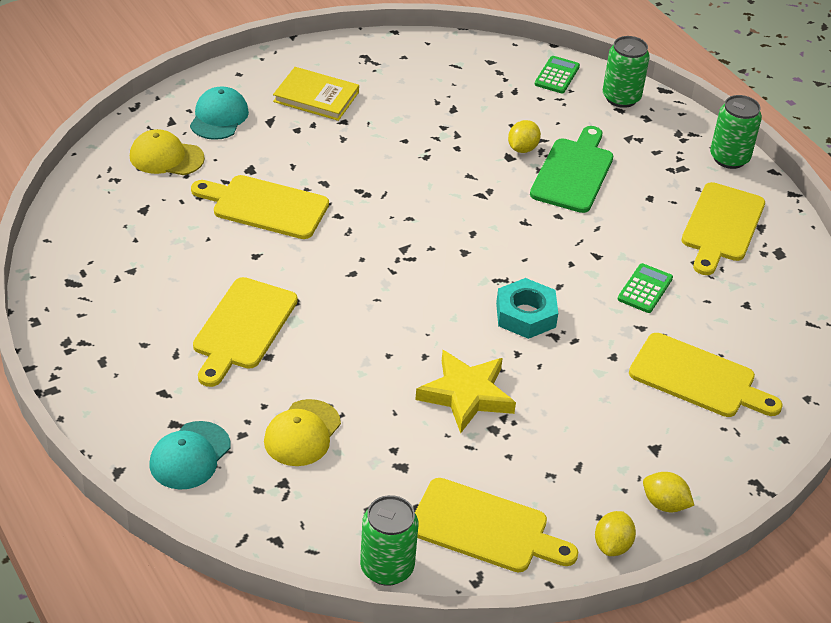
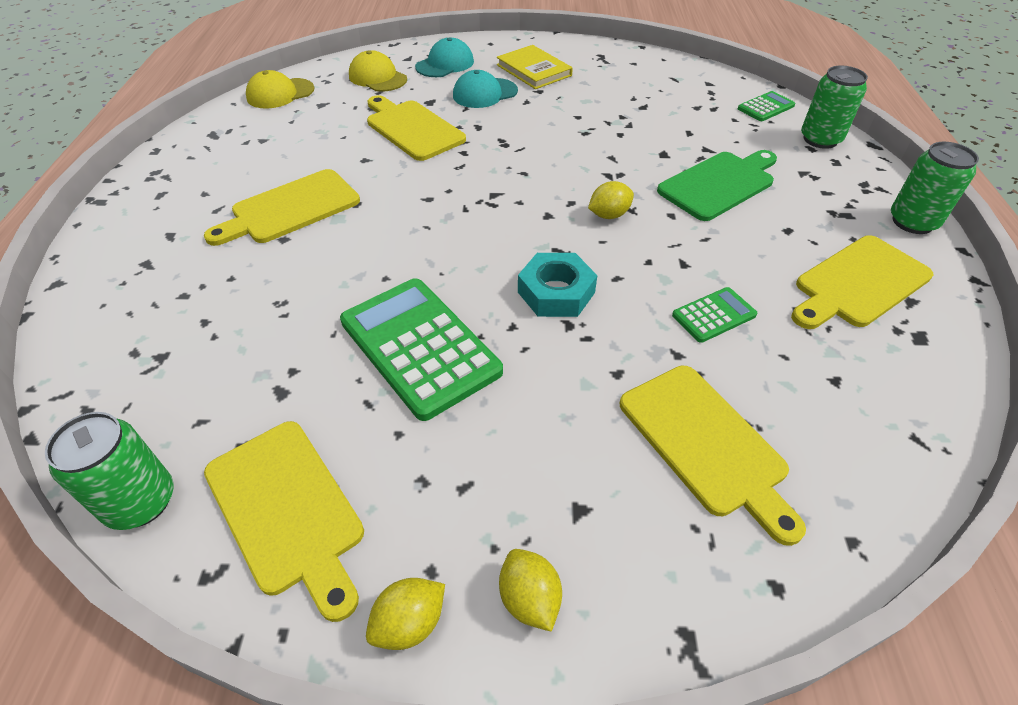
camera: 35 degrees right, 5 degrees up
(190, 456) = (121, 295): turquoise cap -> turquoise cap (484, 93)
(302, 433) = (231, 317): yellow cap -> yellow cap (280, 93)
(466, 395) = (419, 347): yellow star -> green calculator
(522, 148) = (683, 151): yellow lemon -> yellow lemon (609, 215)

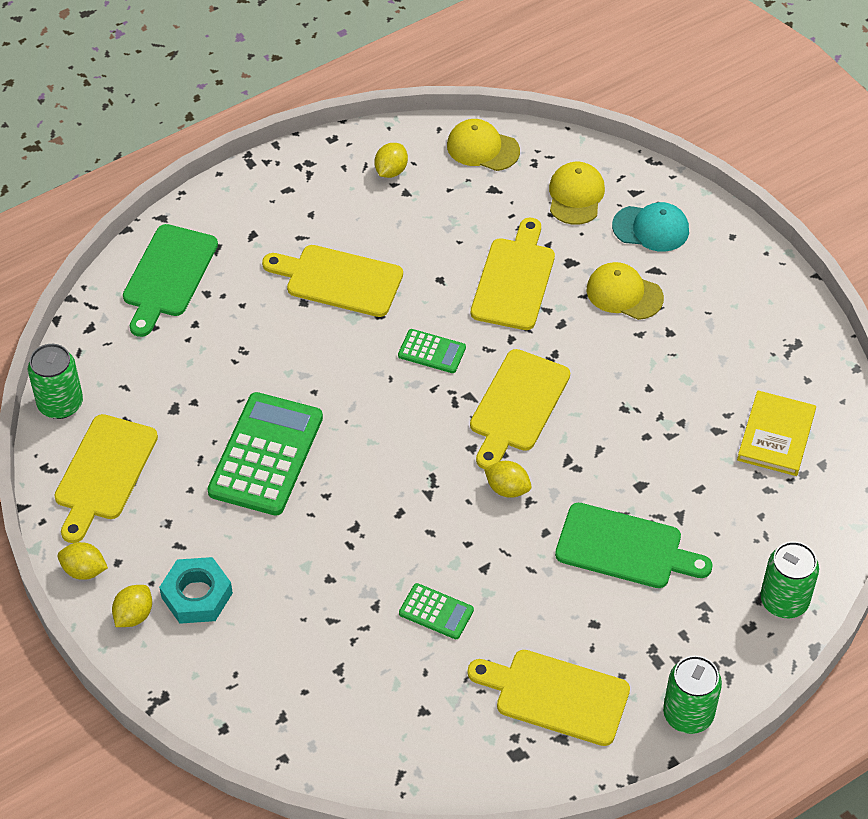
camera: 55 degrees right, 5 degrees up
(123, 312) = (168, 275): none -> green cutting board
(232, 137) = (391, 171): none -> yellow lemon
(484, 93) = (624, 293): turquoise cap -> yellow cap
(534, 70) = (707, 305): yellow book -> yellow book (776, 436)
(556, 292) = (382, 502): turquoise nut -> turquoise nut (197, 595)
(706, 443) = (304, 654): yellow cutting board -> yellow cutting board (517, 405)
(765, 107) = (812, 533): green calculator -> green calculator (432, 352)

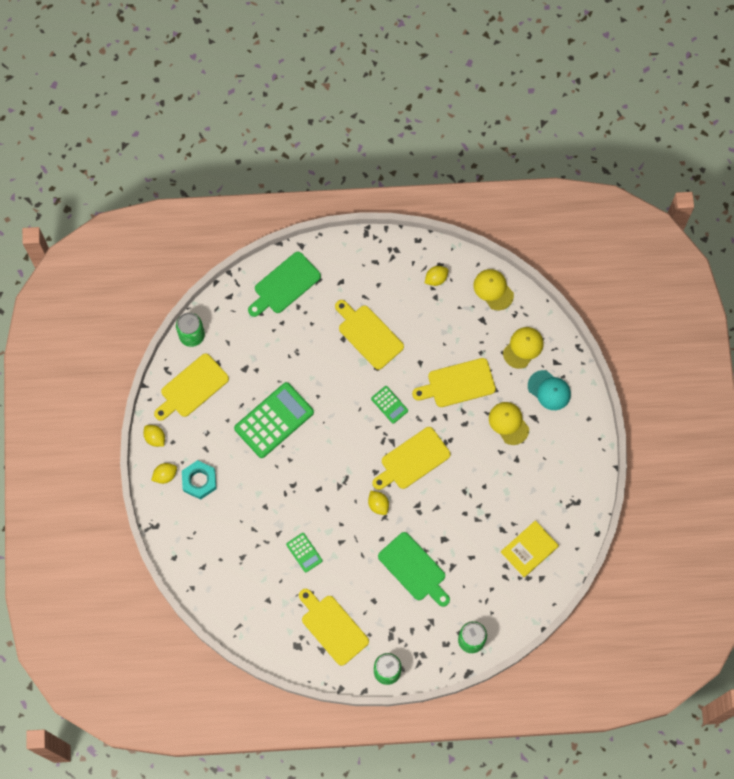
camera: 30 degrees right, 20 degrees up
(514, 280) = (458, 383): yellow cutting board -> yellow cutting board turned 150 degrees counterclockwise

